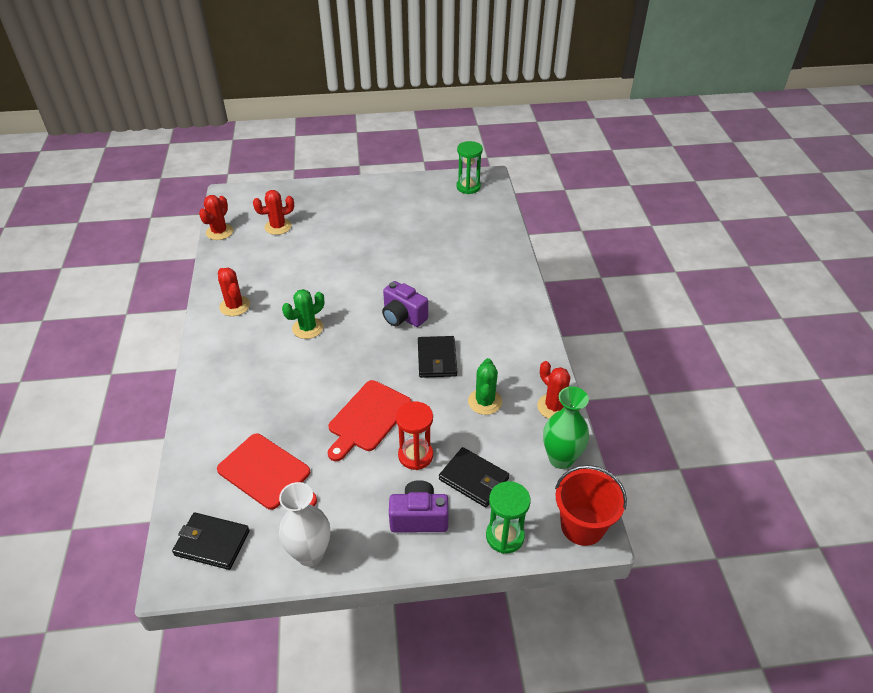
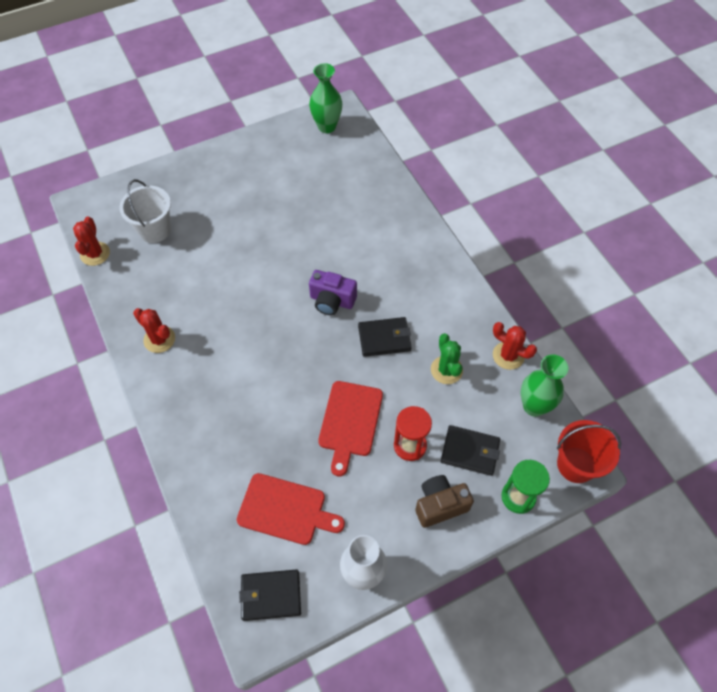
camera: 20 degrees left, 15 degrees up
(278, 227) = (154, 230): red cactus -> white bucket
(307, 328) = (246, 342): green cactus -> none
(419, 517) = (440, 505): purple camera -> brown camera
(437, 359) = (384, 338): black wallet -> black wallet turned 75 degrees counterclockwise
(468, 187) = (327, 126): green hourglass -> green vase

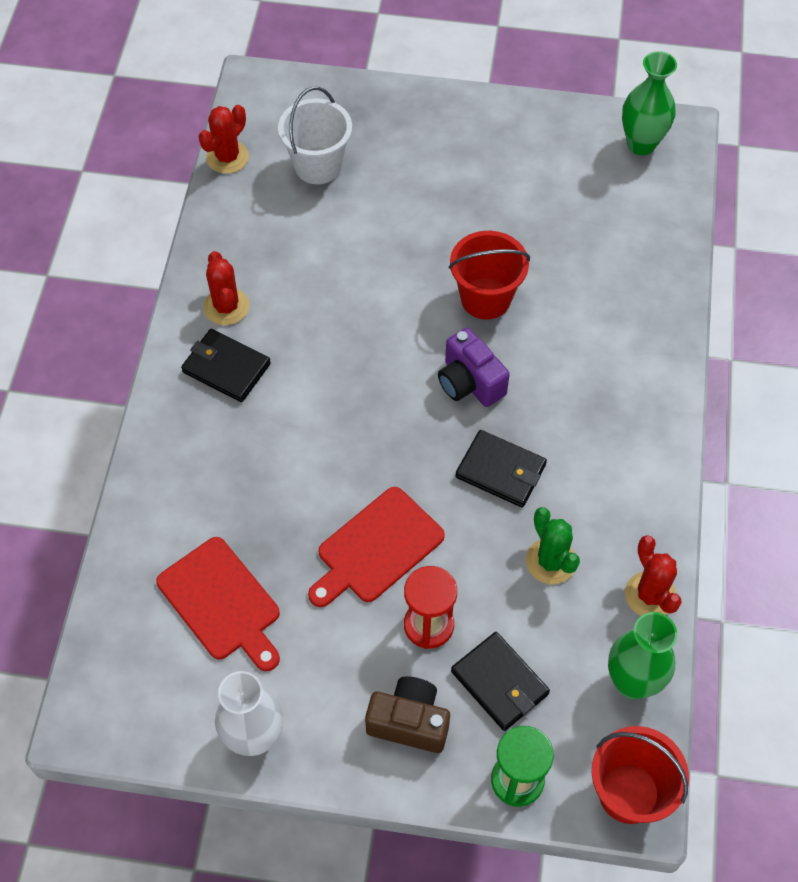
camera: 35 degrees right, 0 degrees up
(270, 595) = (133, 688): black wallet -> black wallet (226, 368)
(306, 251) = (485, 298): none -> red bucket
(446, 370) = (551, 561): green cactus -> green cactus turned 45 degrees counterclockwise

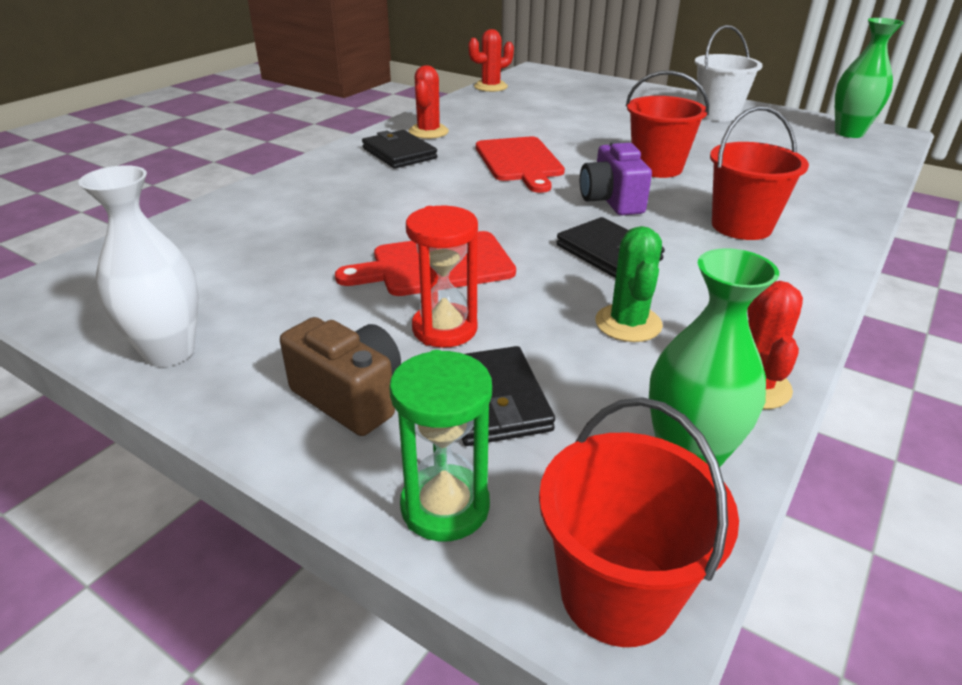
camera: 25 degrees right, 25 degrees down
(222, 602) = (252, 257): red cutting board -> red cutting board (519, 162)
(318, 165) = (555, 99): white bucket -> white bucket (717, 114)
(590, 382) = (741, 226): none -> red bucket

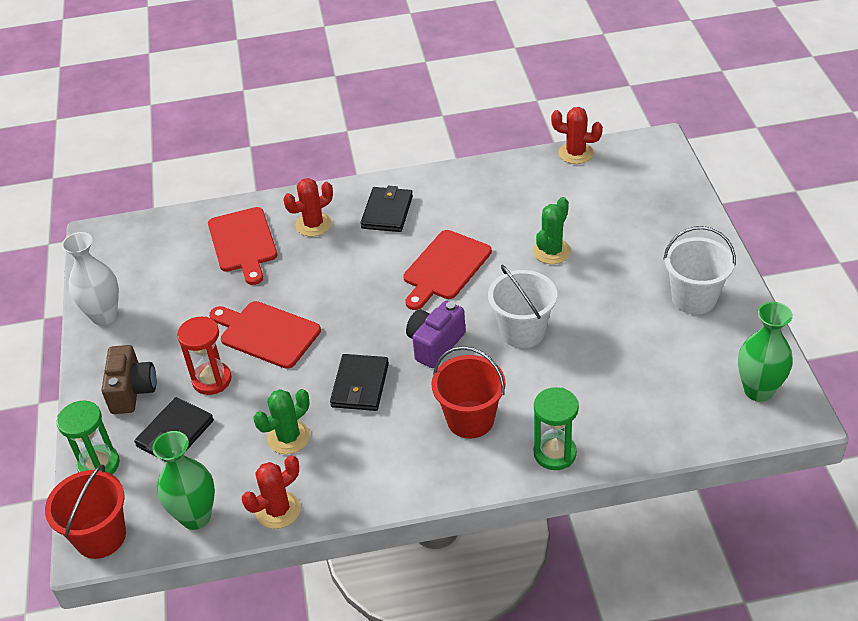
camera: 50 degrees right, 10 degrees up
(275, 220) = (243, 243): none -> red cutting board
(428, 132) = (440, 195): red cactus -> red cactus (313, 224)
(580, 127) = (552, 251): none -> green cactus
(657, 168) = (522, 331): red bucket -> white bucket
(837, 213) = (555, 453): none -> green hourglass

